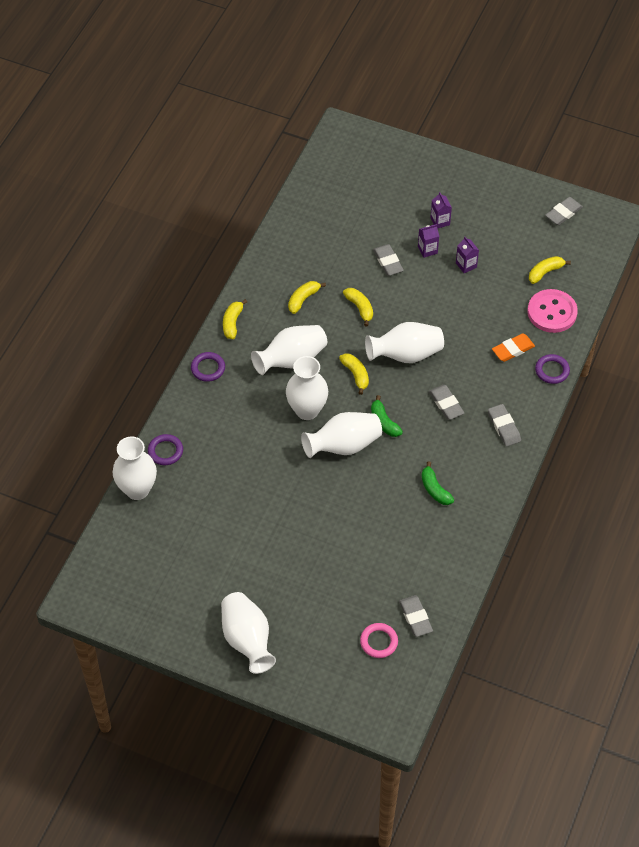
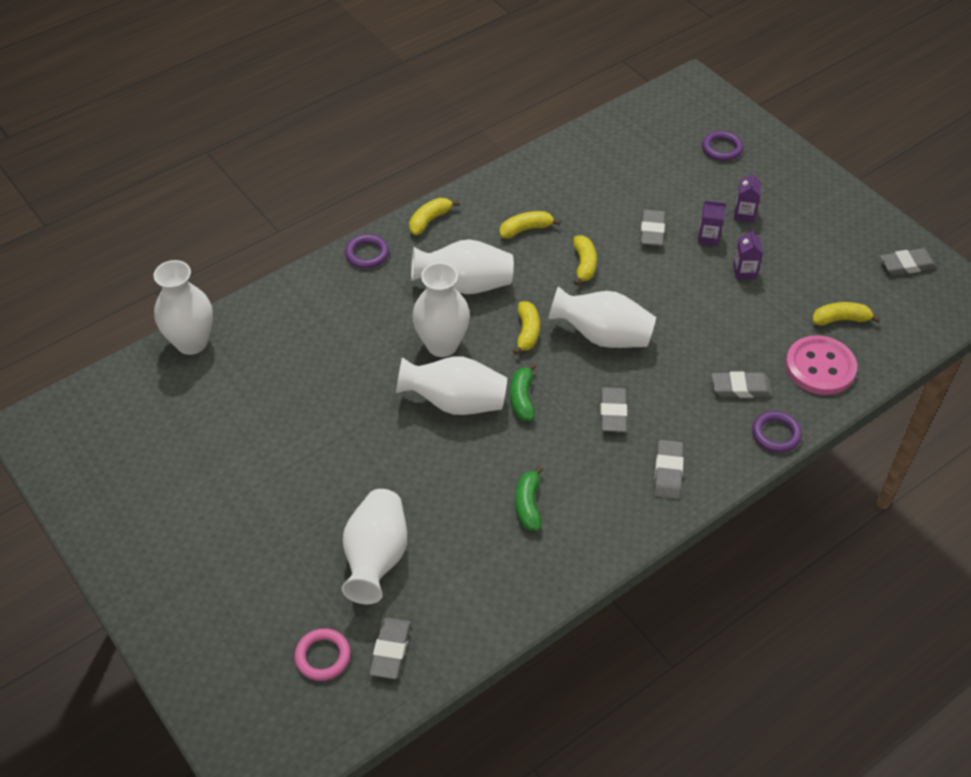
camera: 30 degrees right, 5 degrees down
(165, 451) = (253, 317): purple ring -> purple ring (721, 148)
(247, 640) = (172, 570): white vase -> white vase (376, 558)
(513, 349) = (741, 388): orange eraser -> grey eraser

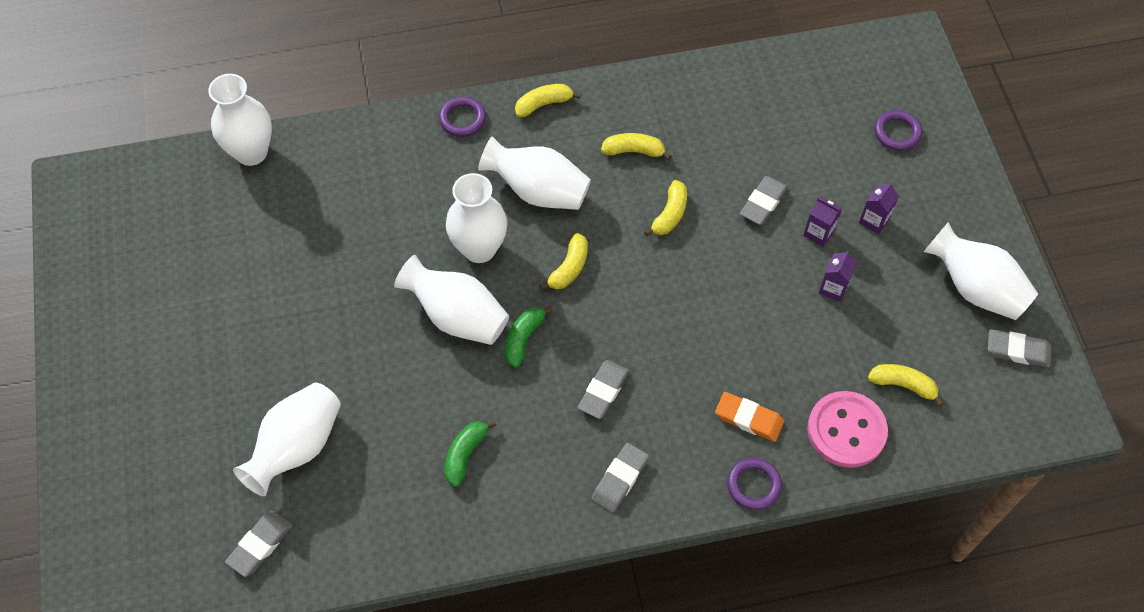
camera: 25 degrees right, 10 degrees up
(323, 656) = (199, 523): pink ring -> none
(602, 336) = (641, 303): white vase -> white vase (975, 288)
(741, 388) = (748, 419): grey eraser -> orange eraser

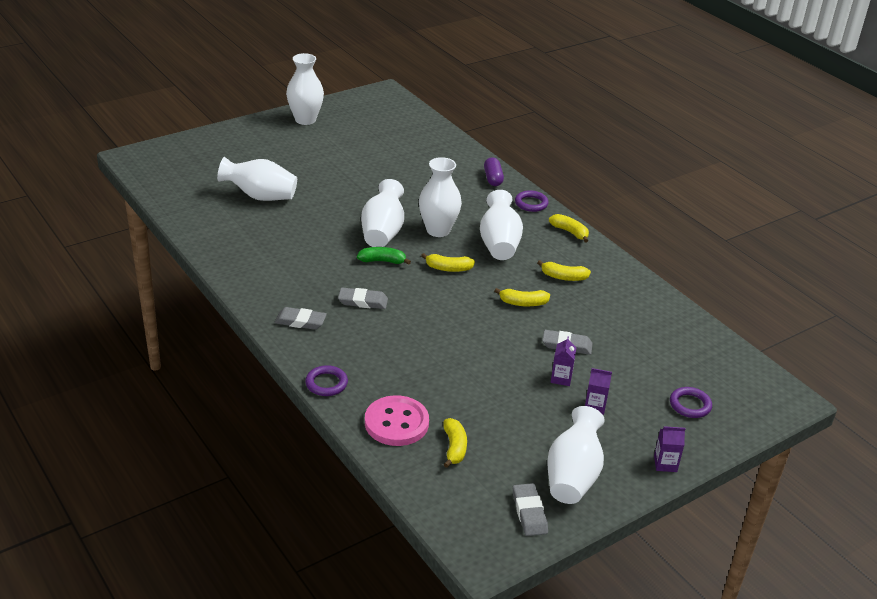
camera: 65 degrees right, 25 degrees down
(251, 152) = (447, 138): white vase -> white vase (305, 120)
(260, 545) = (193, 198): grey eraser -> none
(383, 138) = (493, 178): none -> purple capsule
(465, 454) = (286, 256): green banana -> none
(634, 151) = (563, 277): yellow banana -> yellow banana turned 120 degrees clockwise
(748, 419) = (379, 371): orange eraser -> none
(833, 288) = (517, 394): purple carton -> purple carton (665, 464)

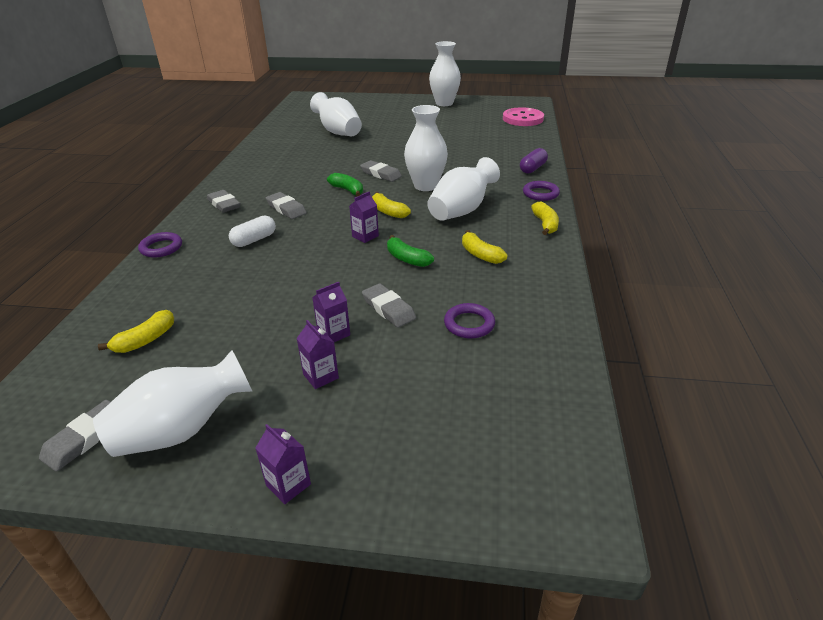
camera: 45 degrees right, 0 degrees up
(382, 232) = (381, 174): white vase -> grey eraser
(389, 341) = (254, 240): none -> white capsule
(396, 423) = (147, 297): pink button -> pink button (523, 119)
(466, 298) = (365, 236): none -> purple carton
(523, 303) = (407, 259): yellow banana -> green banana
(690, 405) = (424, 436): purple ring -> purple ring (469, 324)

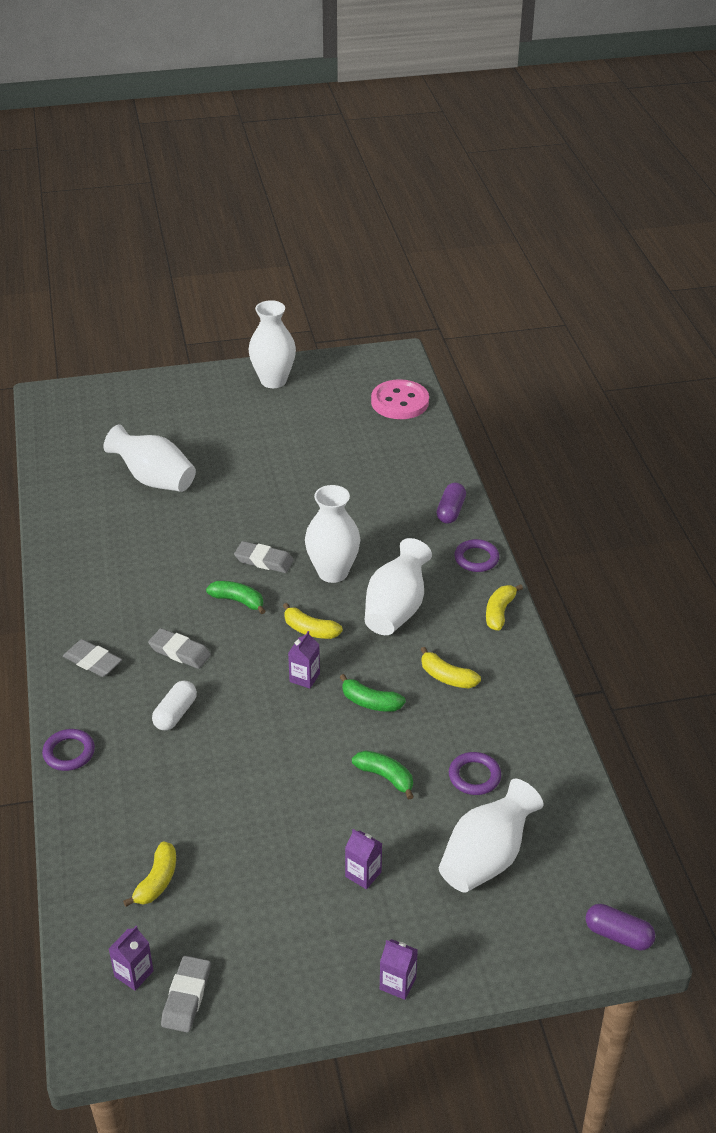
camera: 20 degrees left, 5 degrees up
(182, 430) = (271, 963): white vase -> white vase (486, 858)
(333, 333) = (347, 822): purple carton -> purple carton (134, 974)
(388, 309) = (385, 777): grey eraser -> green banana
(545, 224) = (499, 612): yellow banana -> yellow banana turned 135 degrees counterclockwise
(563, 504) = (618, 935): none -> purple capsule

